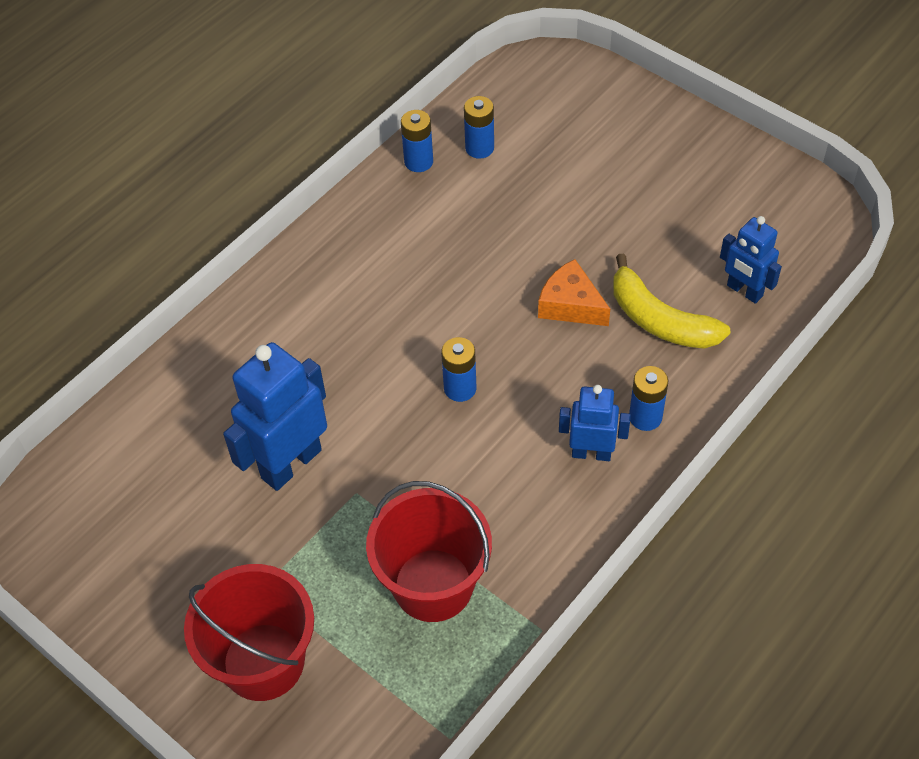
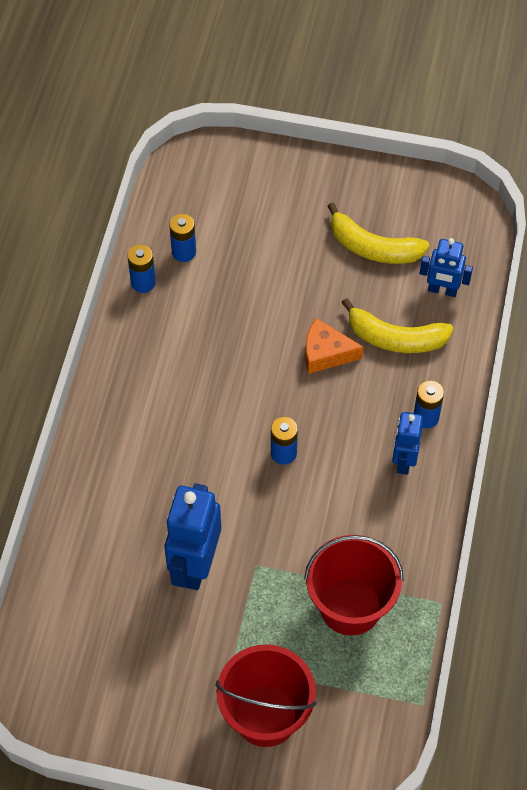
camera: 30 degrees left, 5 degrees up
(591, 453) = (403, 460): blue robot -> blue robot turned 60 degrees counterclockwise
(690, 218) = (373, 247): none -> yellow banana

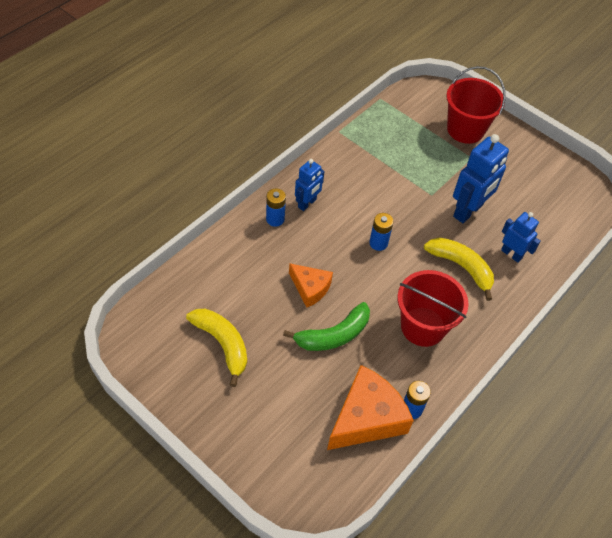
camera: 155 degrees left, 5 degrees down
(184, 252) = (366, 418): blue battery -> orange cheese
(267, 315) = (333, 335): none -> green banana
(350, 606) = (390, 152): red bucket -> red bucket (423, 326)
(396, 338) = (256, 274): yellow banana -> yellow banana (461, 267)
(442, 290) = (200, 288): blue robot -> blue robot (511, 254)

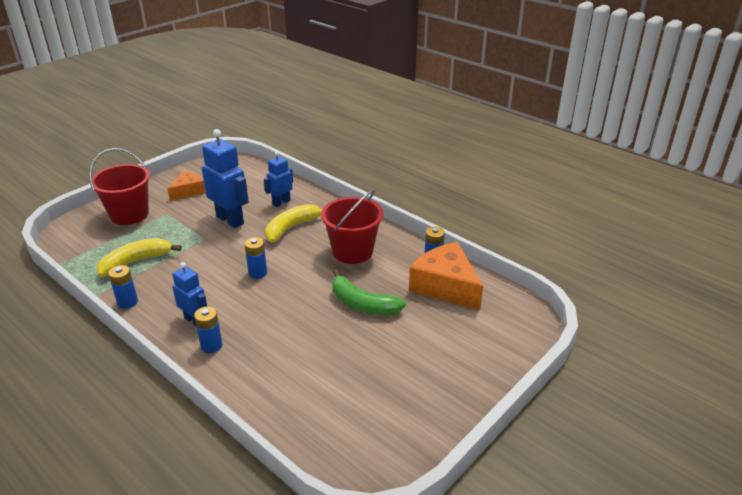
camera: 85 degrees left, 20 degrees down
(222, 344) = (376, 384): yellow banana -> yellow banana (135, 262)
(310, 288) = (307, 319): orange cheese -> orange cheese (188, 191)
(330, 154) = (127, 302): none -> blue battery
(333, 335) = (362, 304): green banana -> green banana turned 150 degrees clockwise

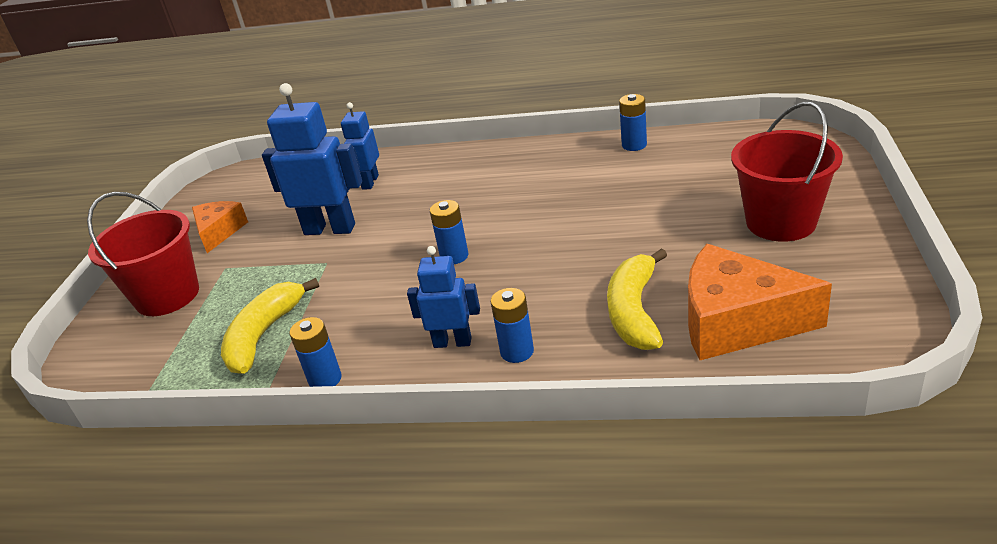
camera: 30 degrees left, 0 degrees up
(292, 228) = (424, 197): yellow banana -> yellow banana (634, 311)
(352, 251) = (534, 180): red bucket -> red bucket (781, 222)
(362, 304) = (624, 216): green banana -> none
(445, 286) = (681, 157): orange cheese -> orange cheese (736, 322)

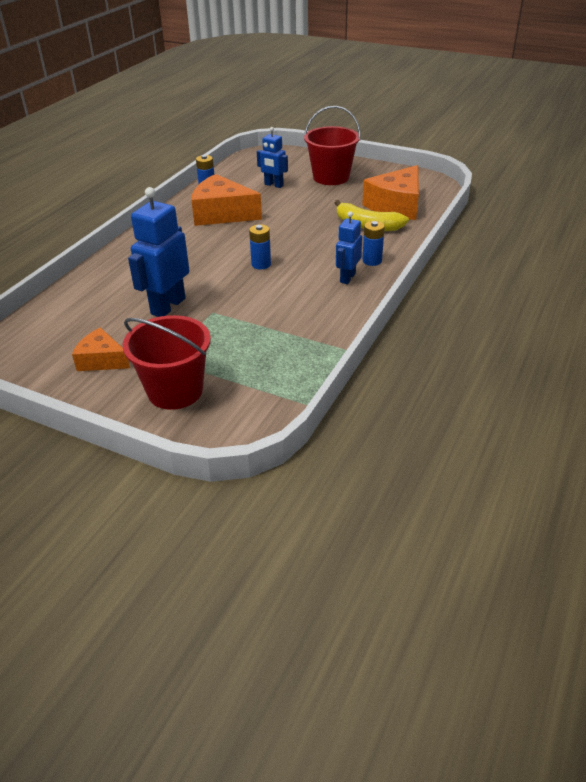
camera: 75 degrees left, 5 degrees up
(264, 335) = (277, 345): yellow banana -> none
(325, 379) = (346, 324): blue battery -> none
(370, 182) = (120, 282): blue robot -> blue robot (273, 185)
(574, 179) = (222, 214): none -> orange cheese

